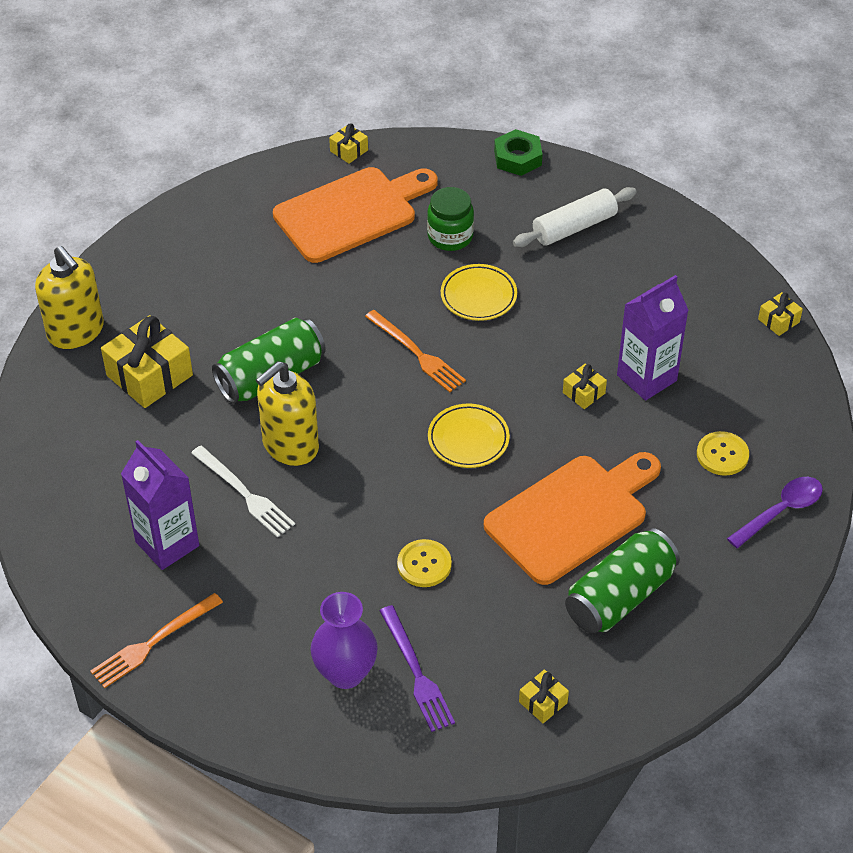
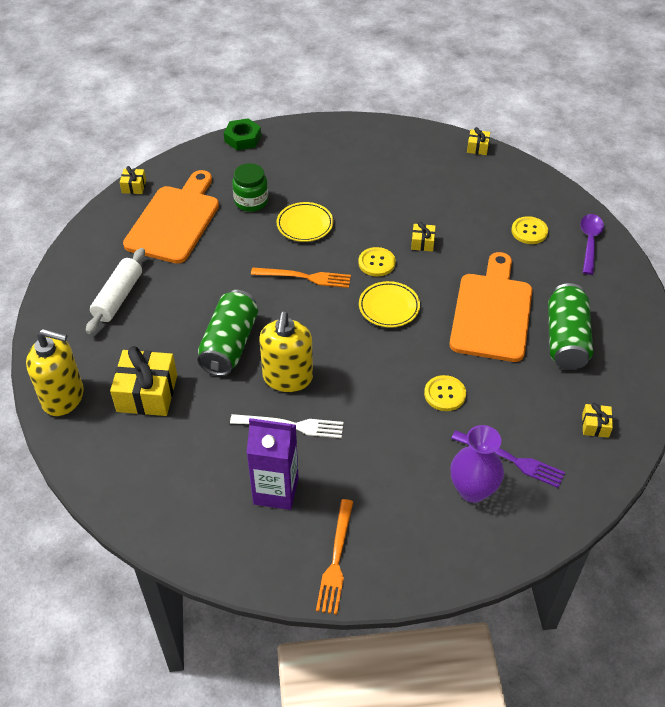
camera: 40 degrees left, 0 degrees up
(508, 384) = (376, 263): none -> yellow button
(574, 227) = (317, 158): white rolling pin -> white rolling pin (118, 297)
(646, 378) = (446, 215): purple carton -> none

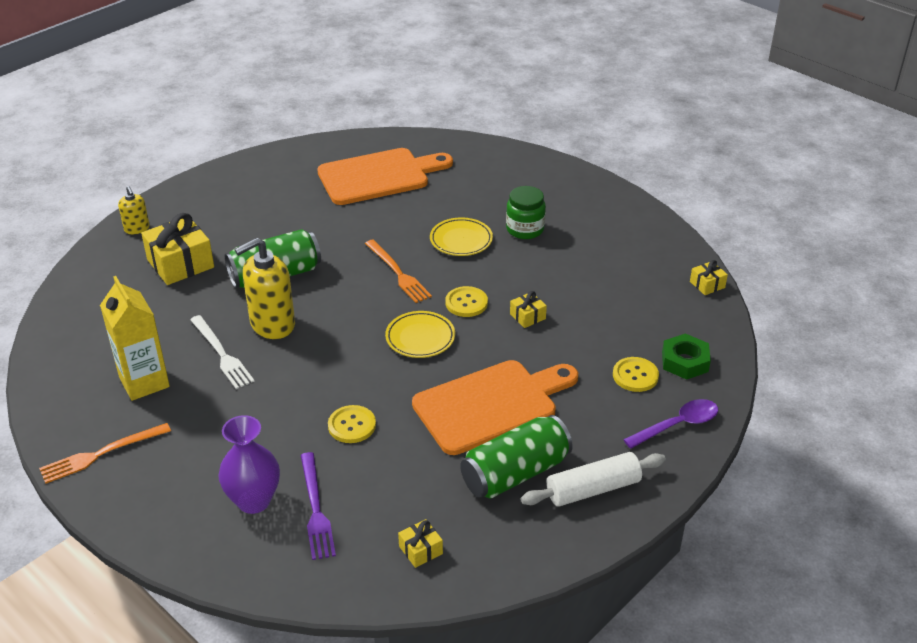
camera: 50 degrees right, 10 degrees down
(63, 397) = (137, 229): yellow soap dispenser -> yellow soap dispenser, size x0.53
(118, 297) = (263, 197): white rolling pin -> white rolling pin (593, 489)
(134, 186) = (391, 138): yellow gift -> none
(243, 138) = (520, 155): green nut -> green nut (685, 361)
(251, 201) = (451, 199): green jar -> green jar (525, 229)
(276, 491) = (144, 382): purple carton -> yellow carton

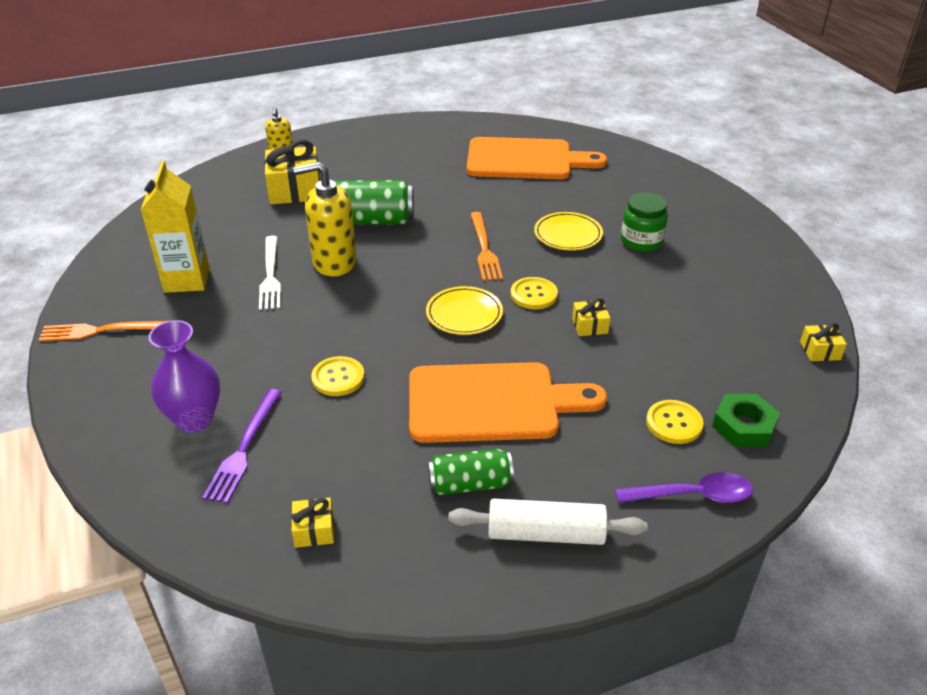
camera: 25 degrees right, 0 degrees up
(515, 473) = (470, 484): green can -> green can, size x0.64

